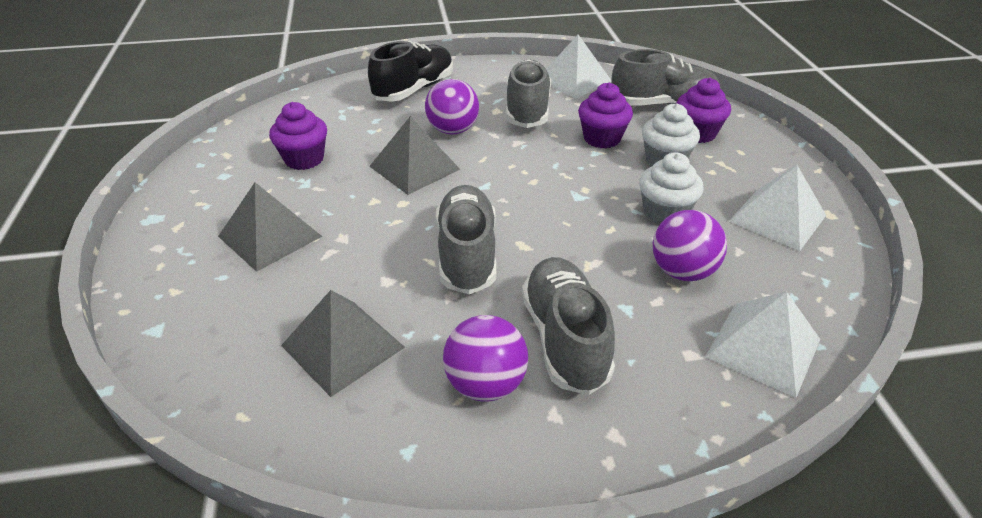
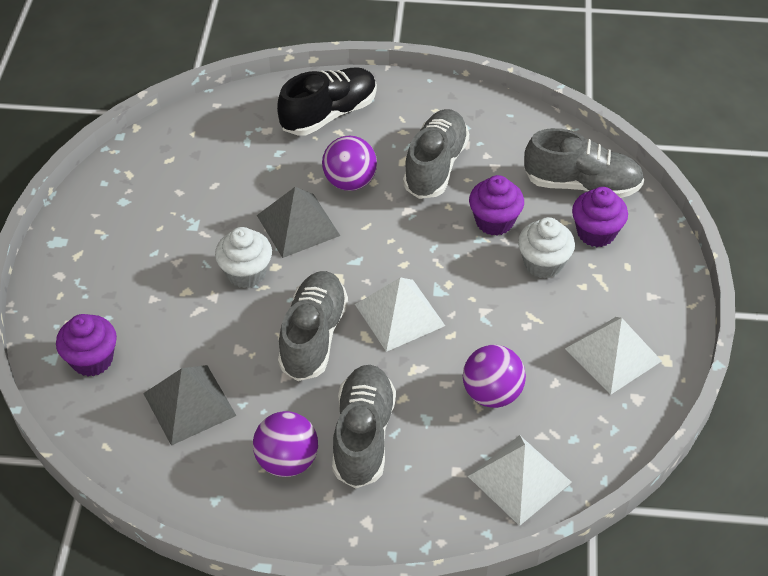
camera: 15 degrees right, 10 degrees up
(270, 236) = (152, 282): grey pyramid -> none
(304, 159) = (199, 194): purple cupcake -> purple cupcake (92, 360)
(573, 80) = (503, 129): white pyramid -> white pyramid (399, 315)
(665, 213) = (509, 327): white cupcake -> white cupcake (246, 273)

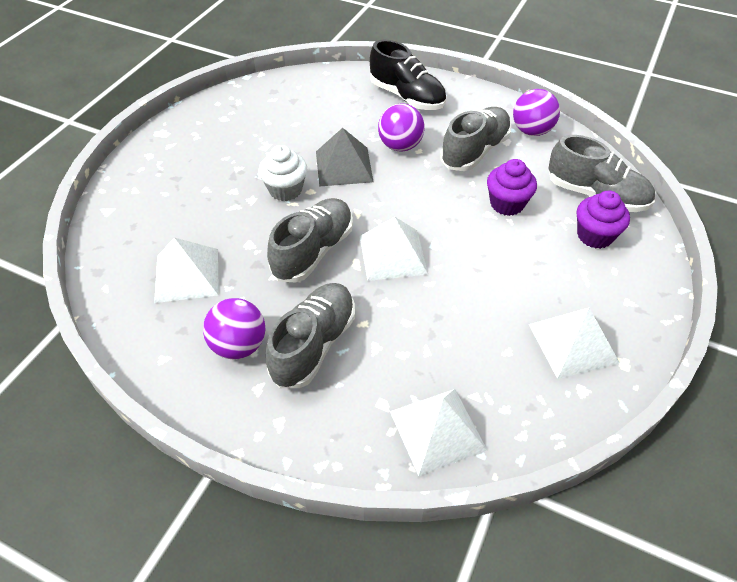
camera: 20 degrees right, 0 degrees up
(92, 360) = (135, 220): purple cupcake -> none
(189, 404) = (187, 275): grey pyramid -> white pyramid
(329, 114) = (407, 97): black shoe -> black shoe turned 60 degrees clockwise
(492, 393) = (444, 343): purple ball -> purple ball (531, 131)
(543, 263) = (536, 248): white cupcake -> none

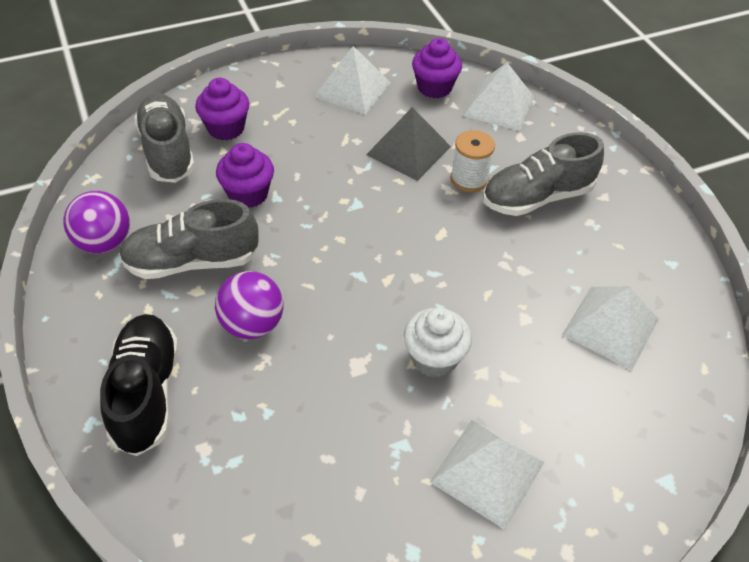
camera: 140 degrees left, 0 degrees up
(239, 345) = (599, 233): purple ball -> none
(313, 251) = (469, 269): grey shoe -> none
(344, 166) = (341, 343): grey pyramid -> grey pyramid (408, 150)
(381, 322) = (469, 179): none -> white spool
(392, 254) = (401, 220): white pyramid -> white pyramid (487, 472)
(515, 405) = (434, 87): none -> purple cupcake

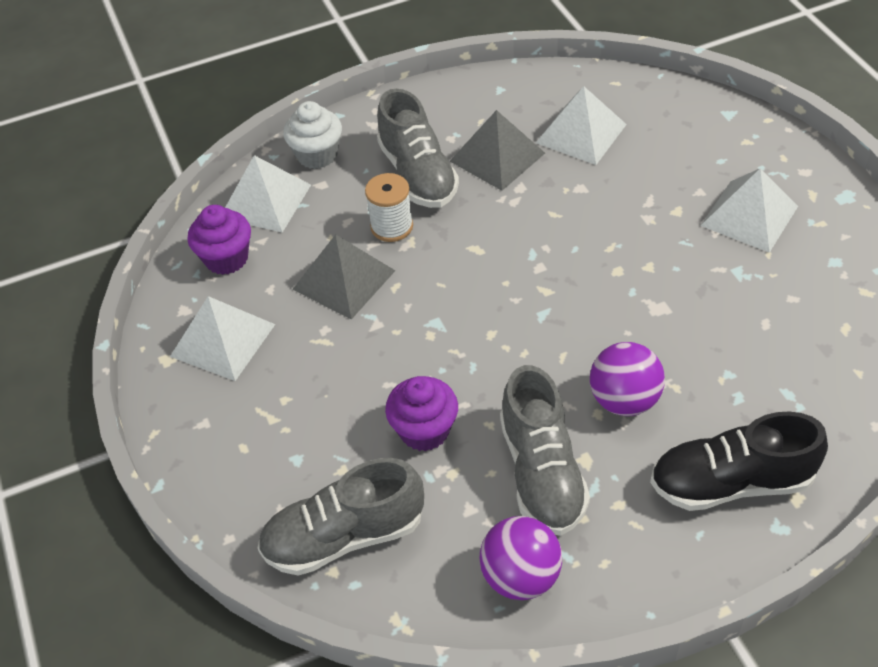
camera: 85 degrees left, 0 degrees up
(226, 128) = (297, 473): purple cupcake -> none
(434, 358) = (639, 251): white cupcake -> white cupcake (317, 155)
(566, 255) = (497, 157): none -> grey pyramid

